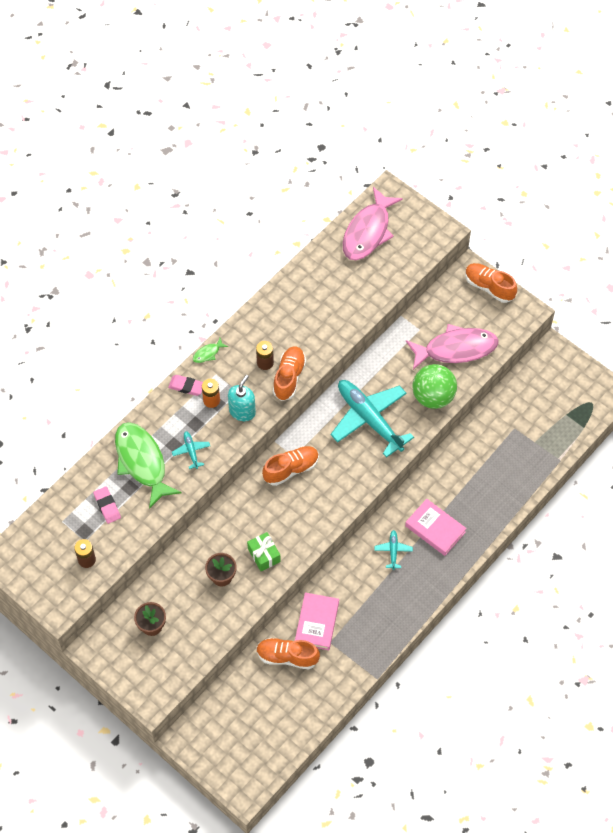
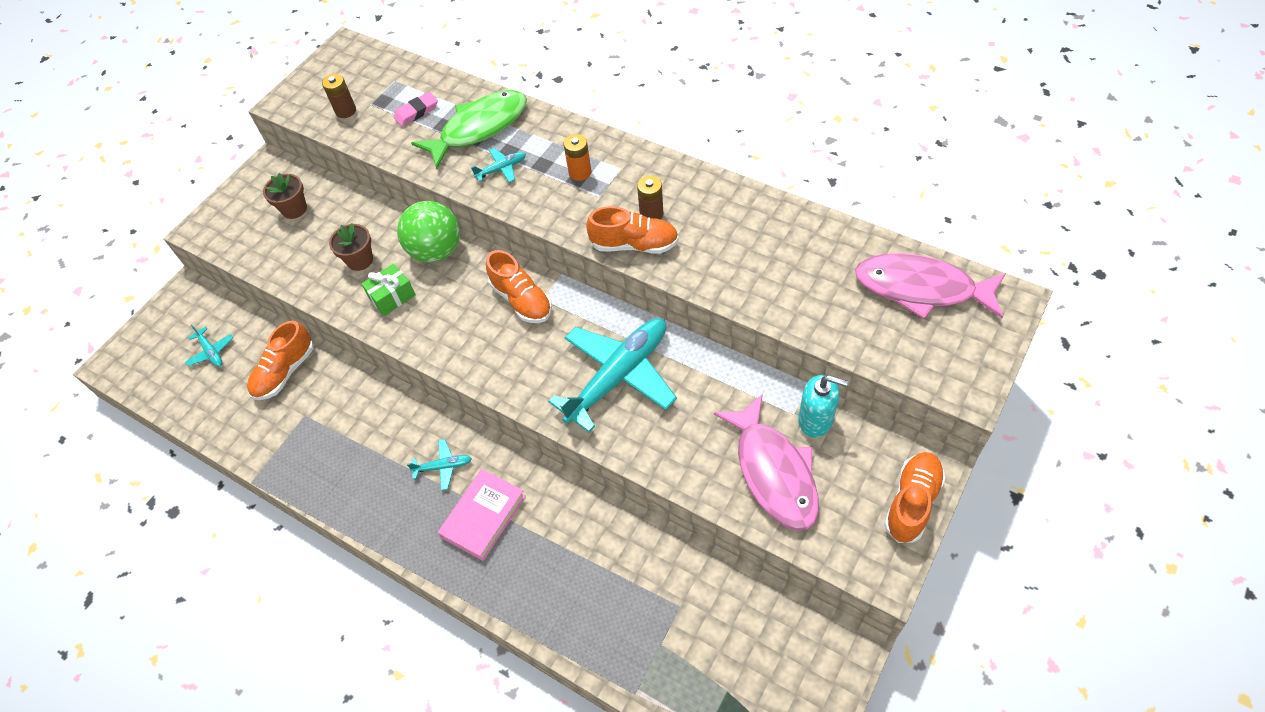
camera: 85 degrees right, 5 degrees down
(186, 386) = (595, 144): pink eraser -> none
(208, 353) = (650, 154): green fish -> none
(242, 411) = (570, 206): turquoise soap dispenser -> turquoise soap dispenser (815, 420)
(253, 713) = (211, 351): none -> turquoise plane
(287, 656) = (285, 372): orange shoe -> orange shoe turned 150 degrees counterclockwise
(317, 623) = (331, 395): pink book -> none
(433, 397) = (677, 454): green ball -> green ball (436, 251)

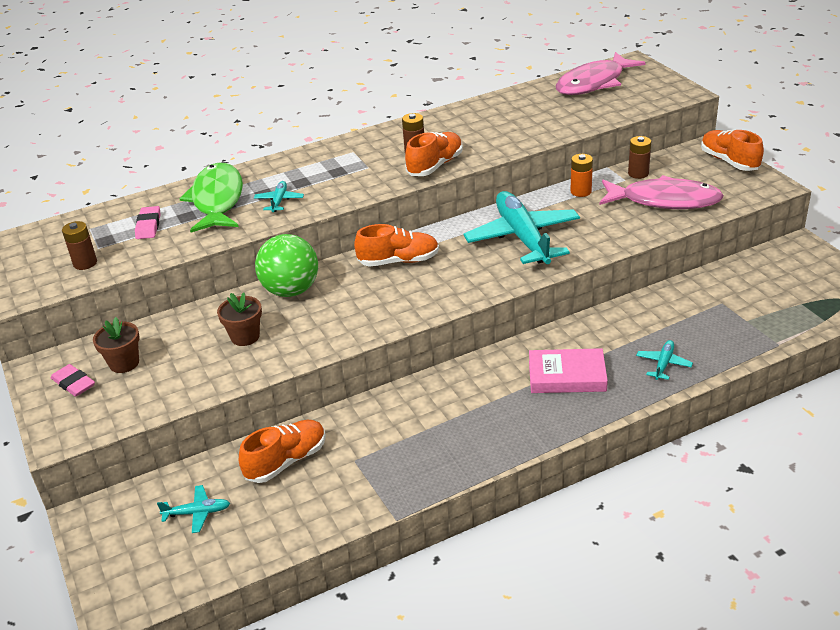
camera: 60 degrees left, 20 degrees down
(259, 197) = (73, 383): none -> pink eraser
(285, 372) = (286, 461): orange shoe -> orange shoe turned 105 degrees counterclockwise
(392, 296) = (312, 328): green gift -> none
(443, 467) = (497, 385): turquoise plane -> turquoise plane (663, 364)
(483, 516) = (567, 376): pink book -> pink book turned 60 degrees counterclockwise
(580, 172) = (333, 168): orange battery -> orange battery (581, 191)
(815, 420) = (638, 173): turquoise soap dispenser -> brown battery

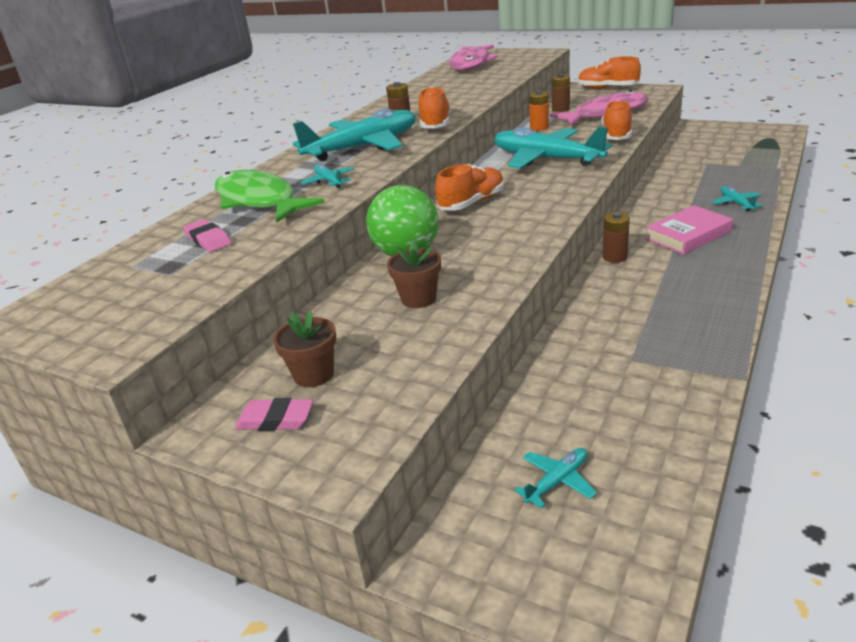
camera: 35 degrees left, 5 degrees down
(85, 263) = (174, 290): brown battery -> brown battery (614, 257)
(286, 461) = (572, 392): orange shoe -> orange shoe (616, 135)
(350, 170) = (363, 147): none -> turquoise plane

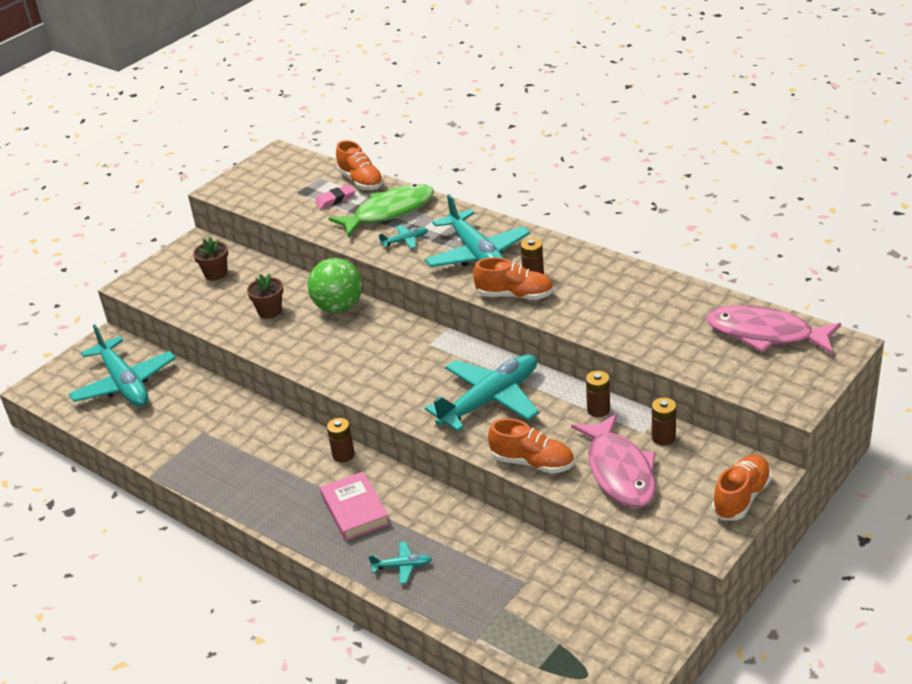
camera: 100 degrees right, 5 degrees up
(275, 419) = (185, 264): pink eraser -> none
(472, 203) = (410, 344): orange shoe -> orange shoe (361, 181)
(539, 127) = (598, 410): orange battery -> brown battery
(557, 482) = (124, 383): turquoise plane -> turquoise plane, size x2.36

